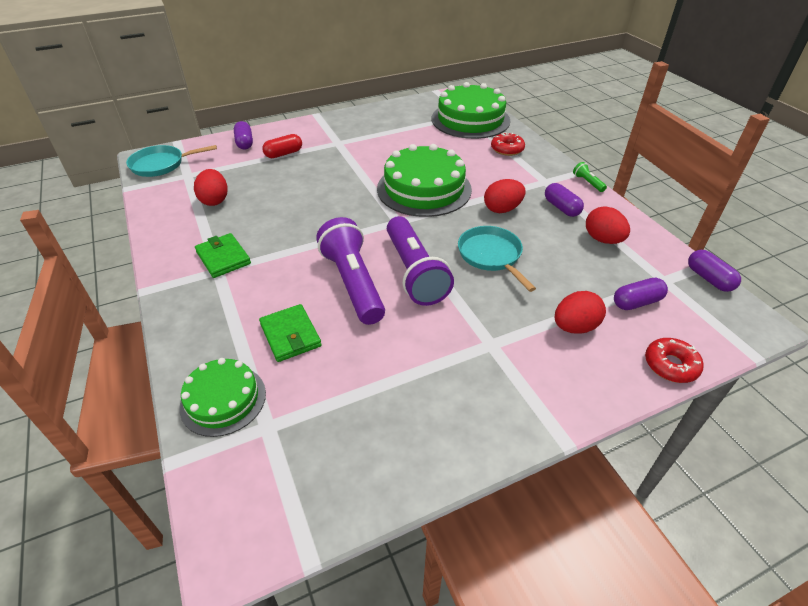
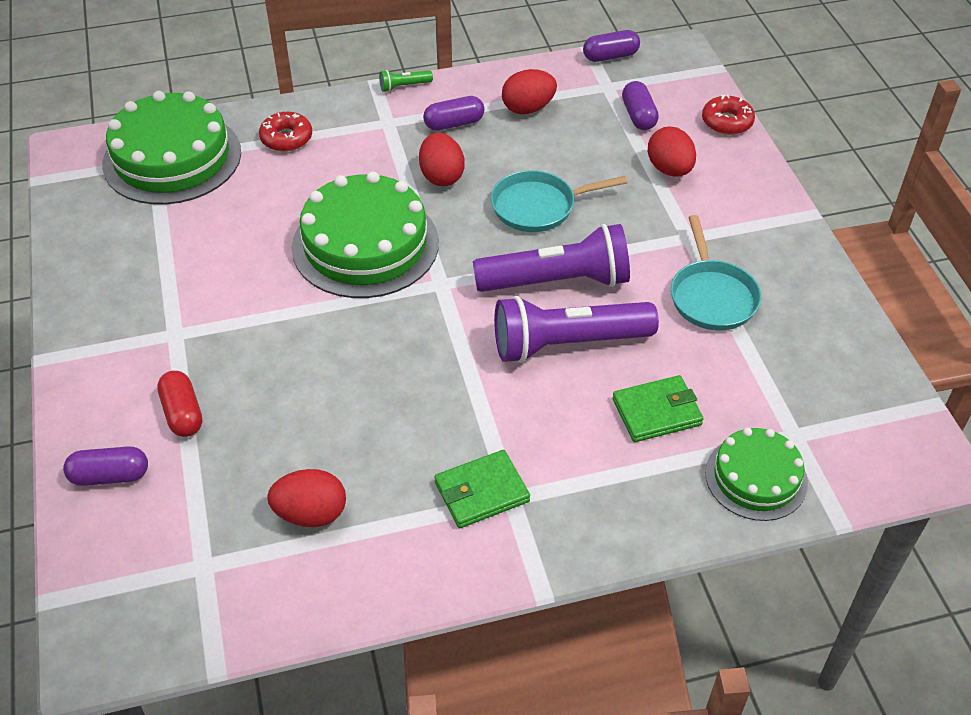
camera: 80 degrees left, 5 degrees up
(161, 165) = (141, 617): turquoise pan -> turquoise pan (712, 296)

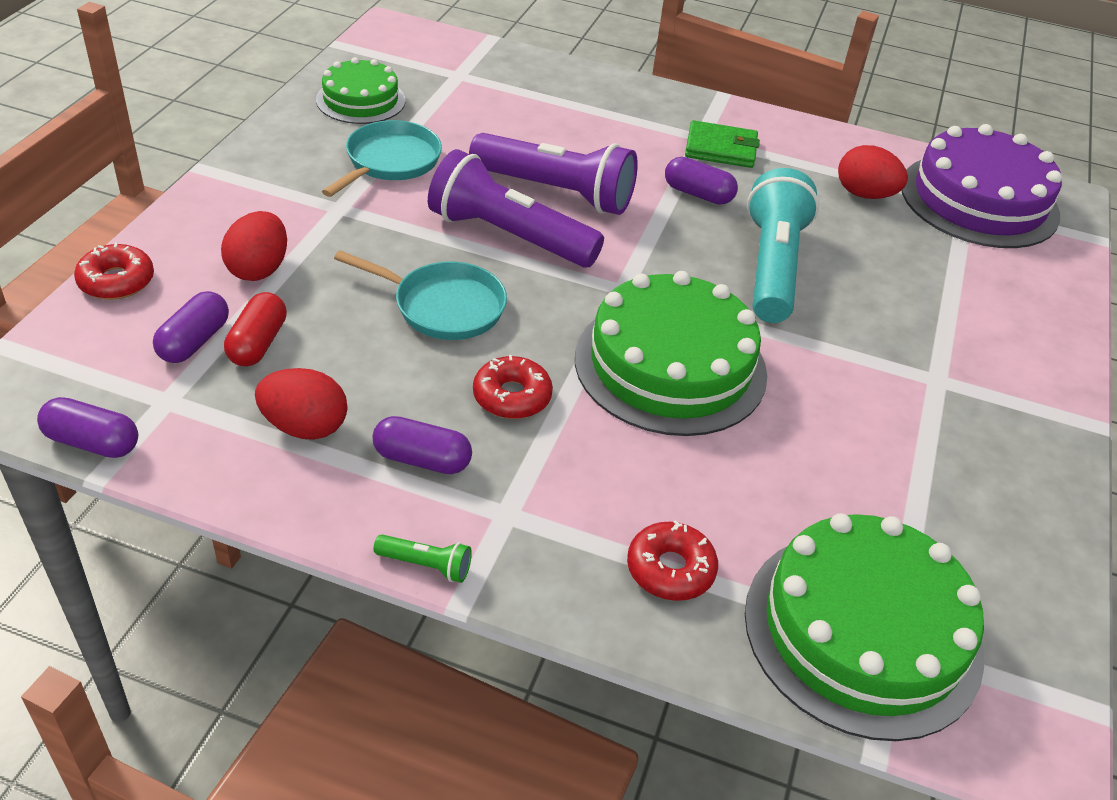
camera: 150 degrees left, 5 degrees down
(110, 476) = (1035, 292): purple capsule -> purple capsule (698, 194)
(183, 413) = (951, 306): red capsule -> red capsule (258, 343)
(191, 584) = (979, 200): none -> purple cake
(347, 369) = (772, 267): none -> turquoise flashlight
(441, 176) = (512, 396): red egg -> red donut
(656, 412) = (538, 126): green wallet -> none
(756, 477) = (516, 72): green cake -> green cake (360, 100)

